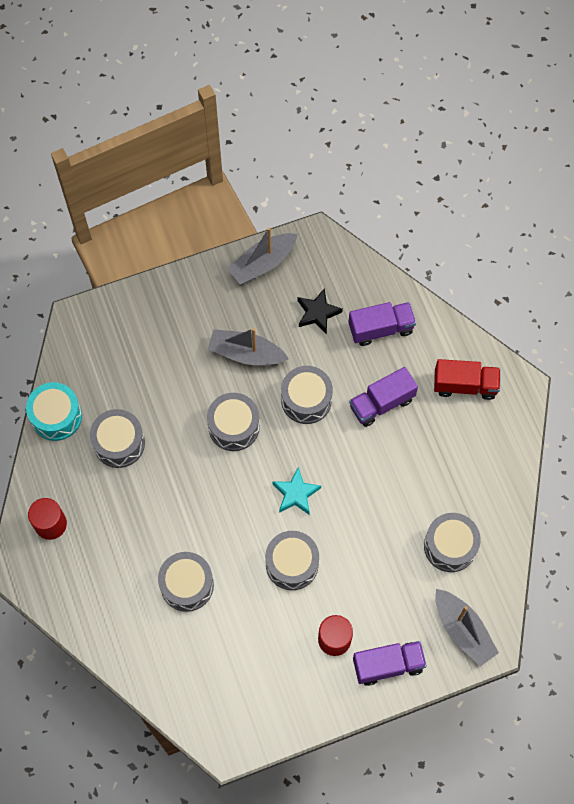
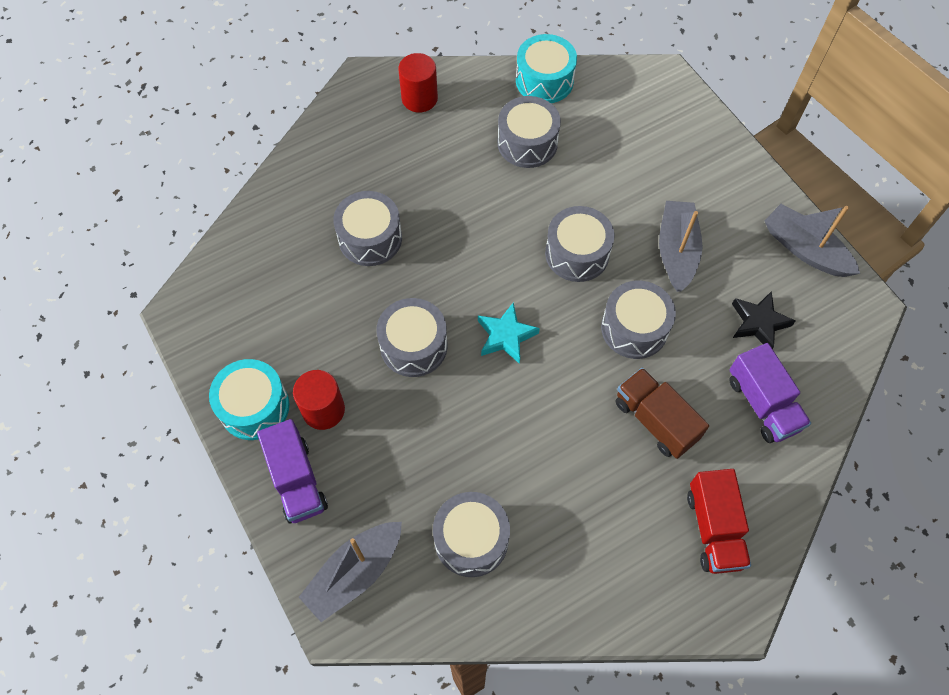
camera: 80 degrees right, 5 degrees down
(323, 692) = (254, 407): none -> turquoise drum
(381, 403) = (655, 420): purple truck -> brown truck

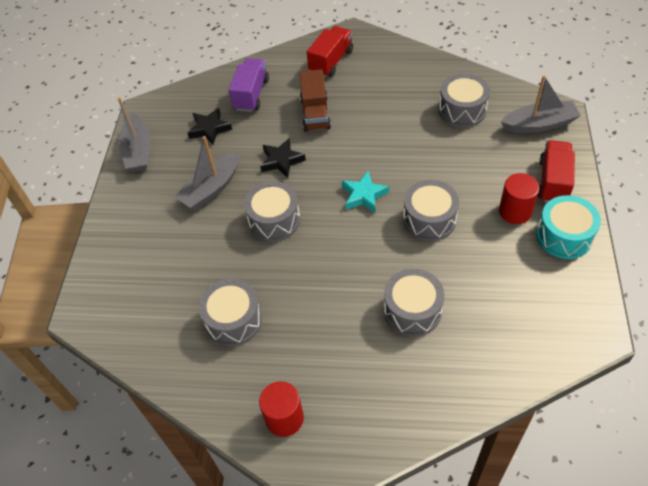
camera: 140 degrees left, 10 degrees down
(297, 480) = (553, 182): purple truck -> red truck
(544, 80) = (169, 369): turquoise drum -> none
(634, 328) = (281, 161): grey drum -> black star

